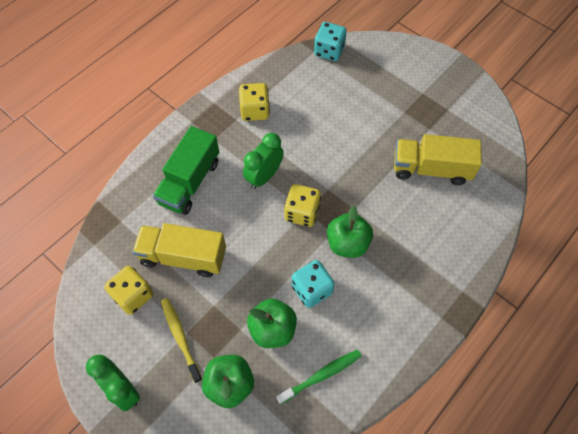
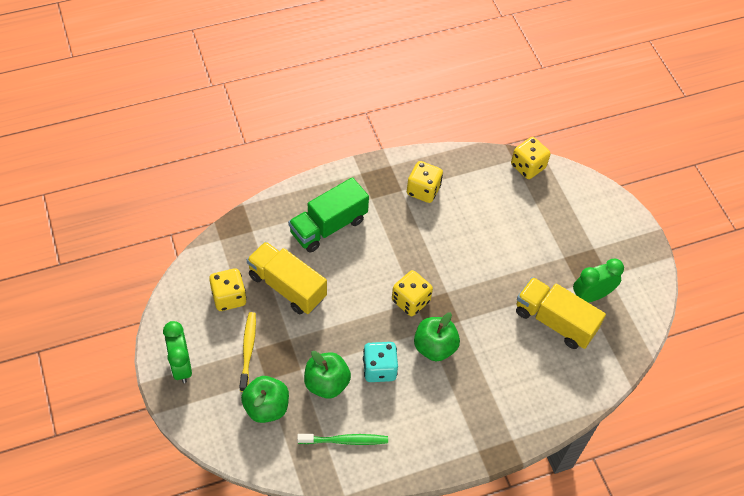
camera: 25 degrees right, 5 degrees down
(264, 176) = (396, 253): green clock -> green clock (591, 295)
(329, 51) = (528, 166): turquoise dice -> yellow dice

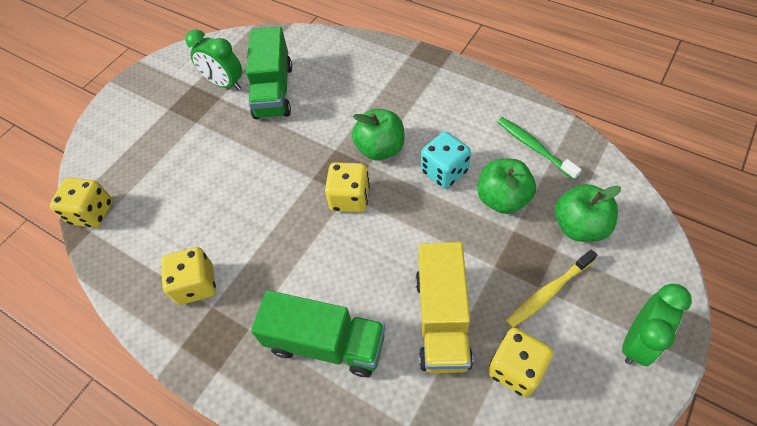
camera: 120 degrees left, 0 degrees up
(554, 321) = (273, 91): yellow truck -> green truck

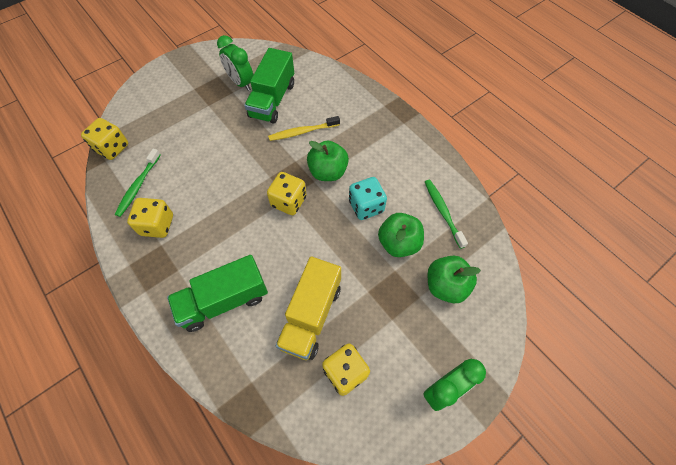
camera: 15 degrees right, 5 degrees up
(149, 246) = (138, 186): none -> green toothbrush
(326, 343) = (224, 300): green truck -> green truck turned 120 degrees clockwise
(548, 292) = (397, 326): yellow toothbrush -> yellow toothbrush (302, 132)

